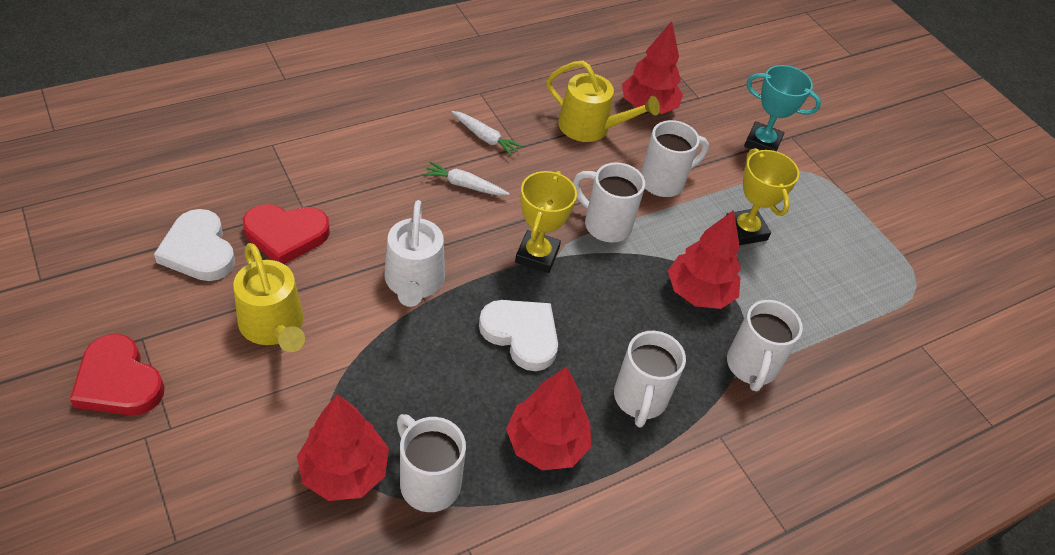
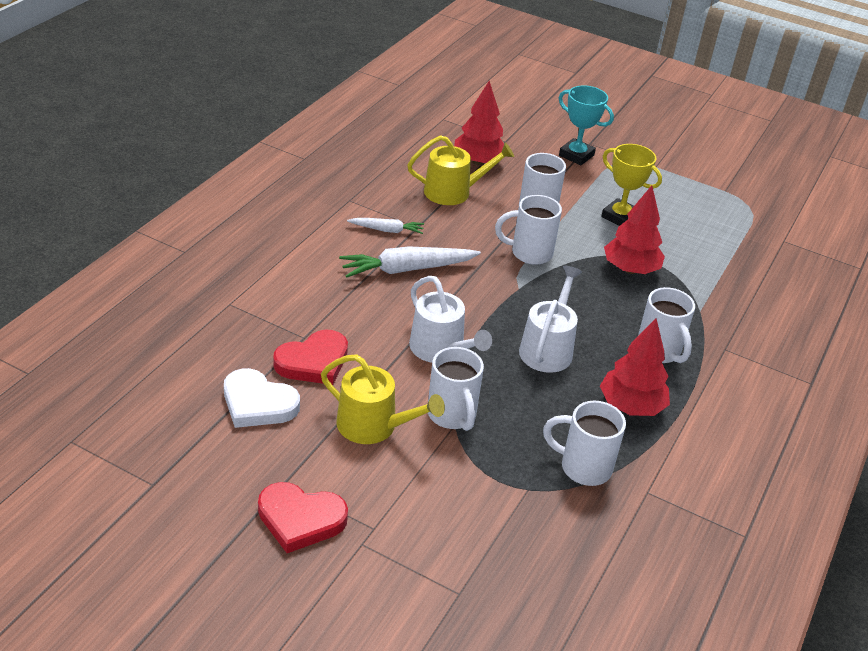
camera: 30 degrees left, 10 degrees down
(344, 471) = (523, 490): red tree -> none
(464, 185) = (407, 269): white carrot -> white carrot, size x1.77
(521, 335) = (547, 348): white heart -> white watering can
(537, 255) = (505, 293): yellow trophy -> none
(751, 367) = (704, 300): white mug -> white mug (452, 415)
(762, 143) = (576, 155): turquoise trophy -> turquoise trophy turned 45 degrees clockwise

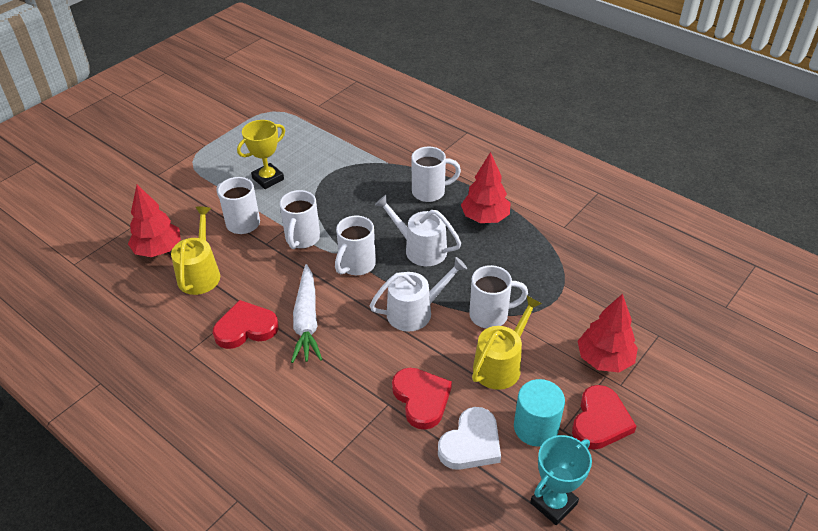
camera: 75 degrees left, 5 degrees up
(284, 458) = (535, 427): none -> turquoise cylinder
(387, 230) = (246, 328): white carrot -> red heart
(576, 155) = (172, 186): turquoise trophy -> turquoise trophy (553, 503)
(583, 467) = (543, 253): white mug -> white mug (356, 265)
(630, 269) = (335, 187): red tree -> red tree (604, 359)

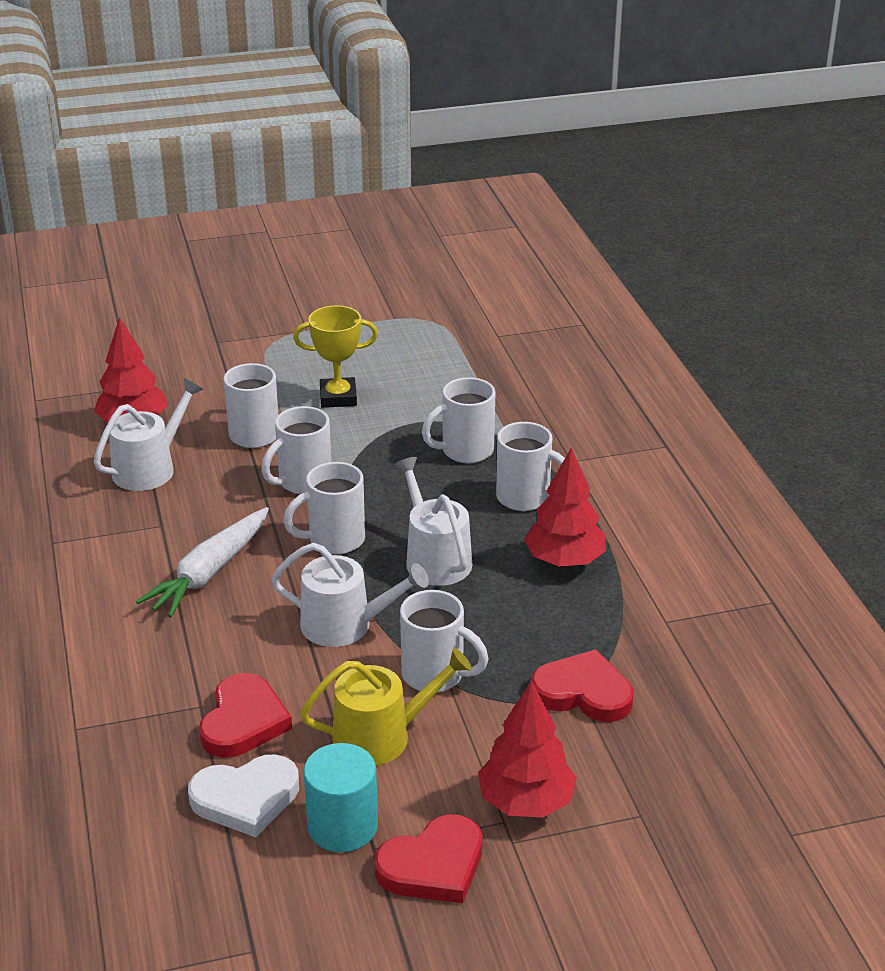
camera: 35 degrees right, 10 degrees down
(200, 274) = (149, 468): yellow watering can -> white watering can
(246, 328) = (136, 548): red heart -> red heart (583, 692)
(371, 180) = (465, 451): none -> white mug
(553, 503) = (267, 916): turquoise trophy -> none

